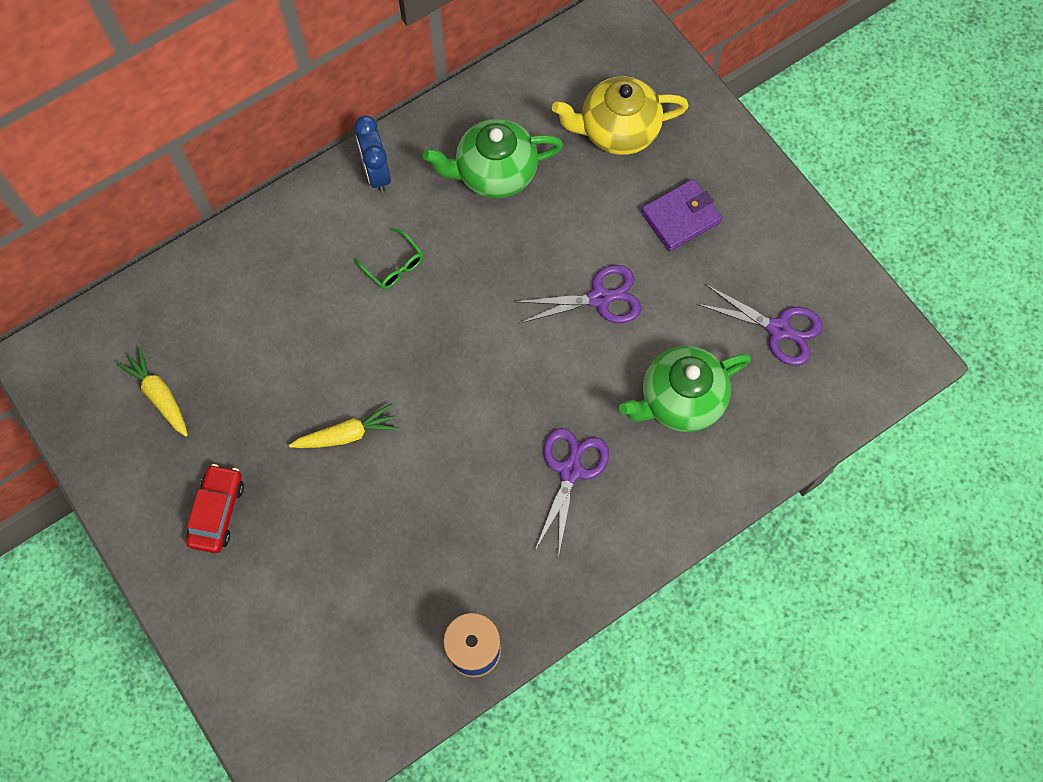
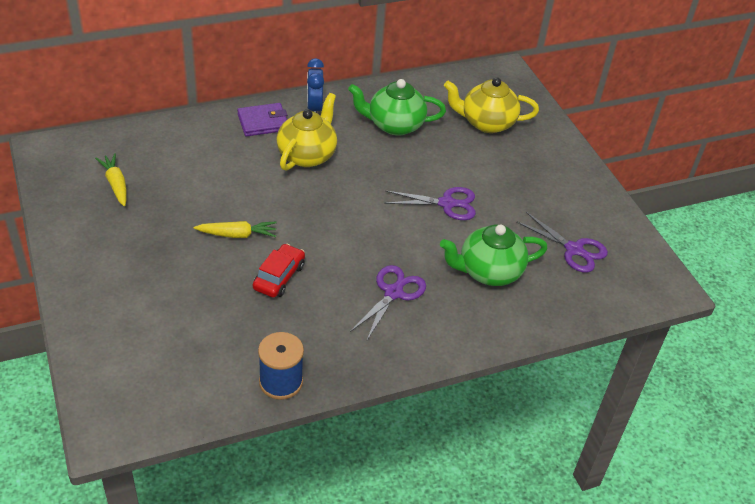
camera: 10 degrees right, 25 degrees down
(217, 512) = (125, 255): red car -> red car (279, 277)
(393, 265) = (307, 155): green glasses -> yellow teapot
(680, 217) = (518, 175): purple wallet -> purple wallet (263, 122)

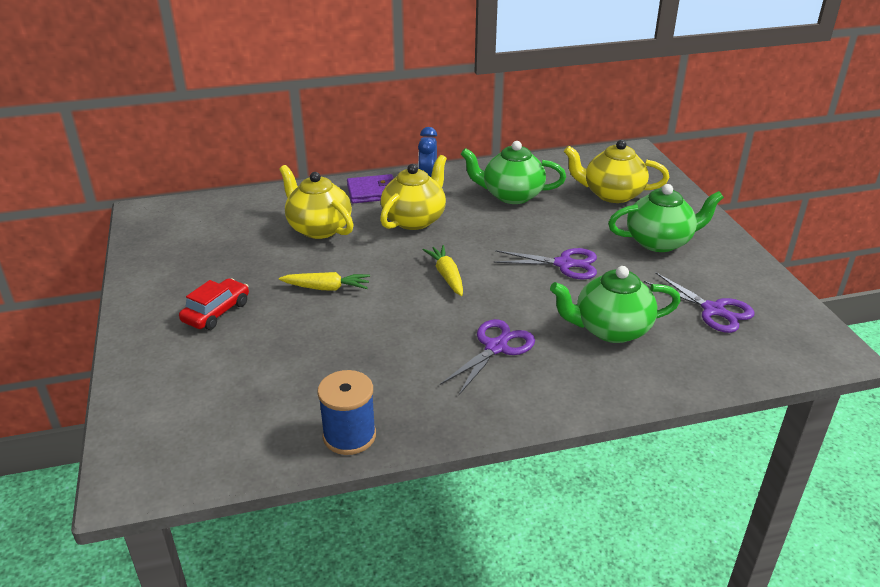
camera: 10 degrees right, 10 degrees down
(116, 184) = (208, 241): yellow carrot -> yellow carrot (446, 276)
(218, 167) = (319, 228): none -> yellow teapot
(279, 277) = (366, 328): red car -> red car (216, 312)
(529, 177) = (659, 242): none -> green teapot

